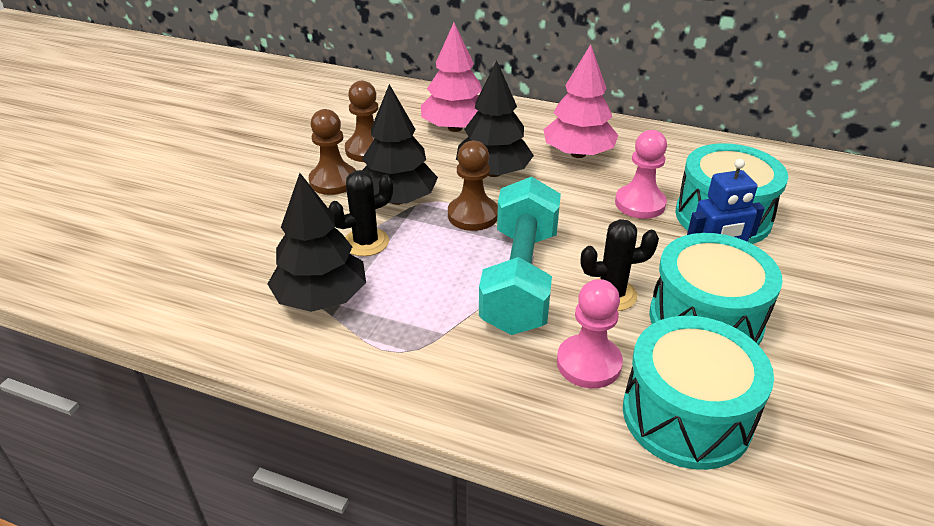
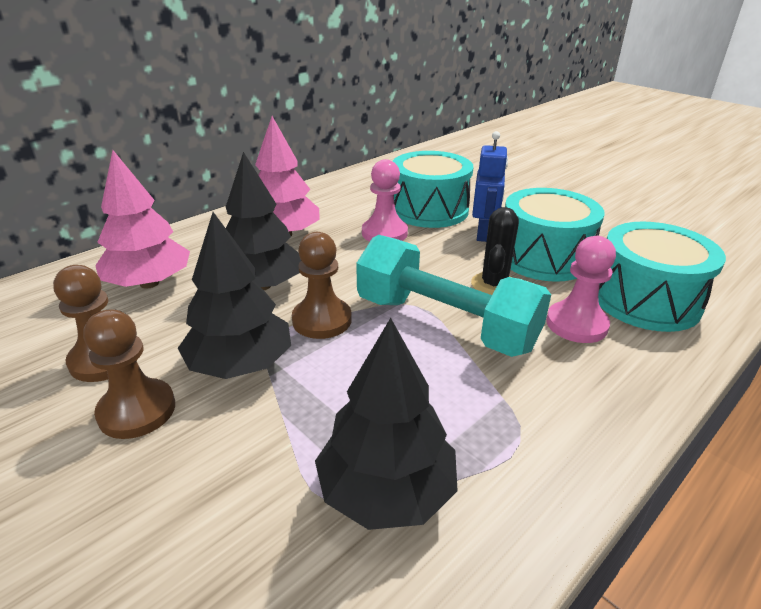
camera: 65 degrees left, 5 degrees down
(366, 242) = (302, 415): black cactus -> none

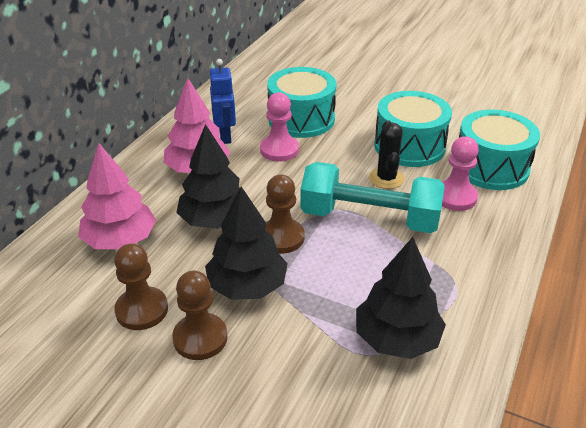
camera: 20 degrees left, 5 degrees up
(484, 234) = (356, 134): blue robot -> blue robot (225, 136)

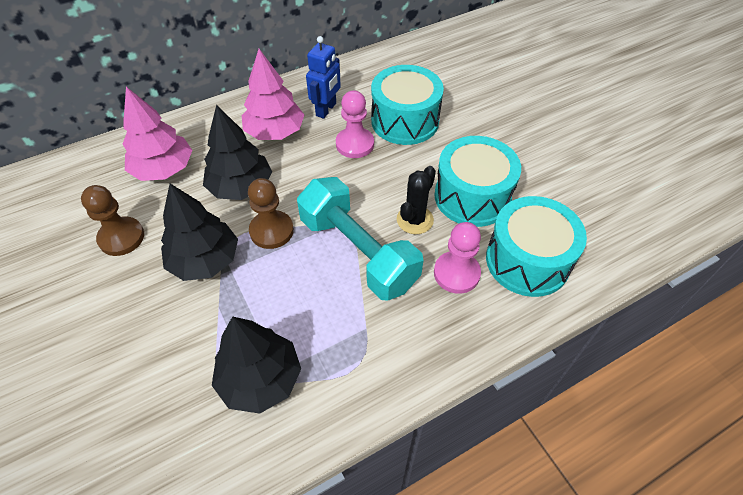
camera: 35 degrees right, 15 degrees up
(200, 338) = (133, 285): brown pawn -> none

